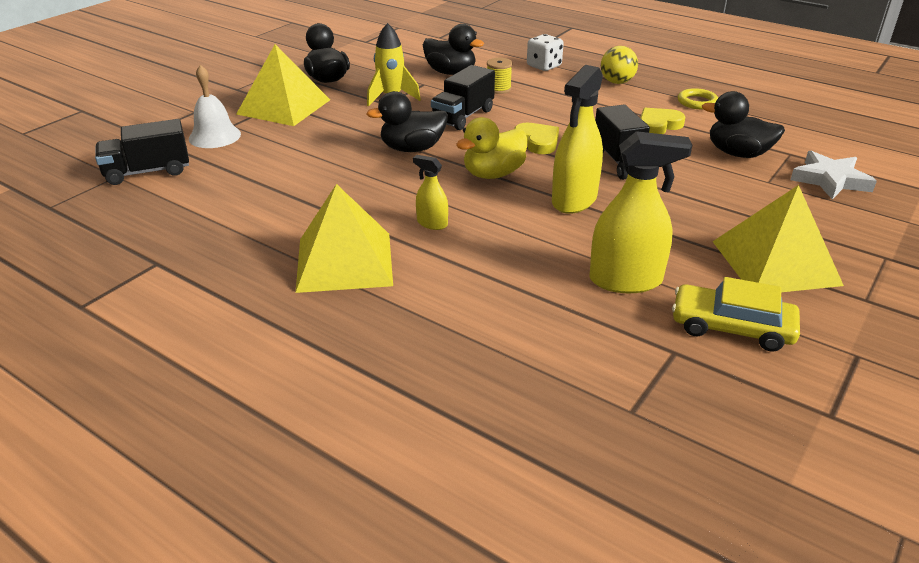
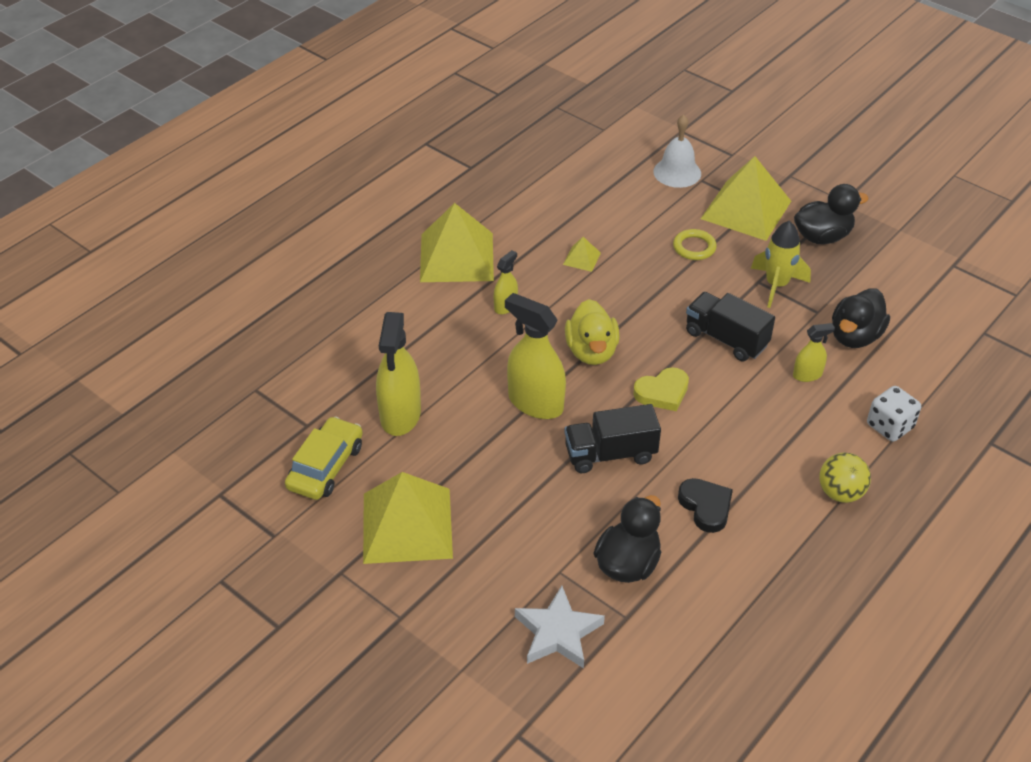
camera: 95 degrees right, 10 degrees up
(147, 172) = (609, 144): black truck -> none
(351, 182) = (582, 258): none -> yellow pyramid
(412, 149) = (648, 298): black duck -> none
(493, 174) = (591, 351): yellow duck -> yellow duck turned 150 degrees counterclockwise
(498, 89) = (807, 375): yellow spool -> yellow spray bottle
(658, 125) = (706, 507): yellow heart -> black heart
(697, 102) = (779, 564): yellow ring -> yellow ring (694, 247)

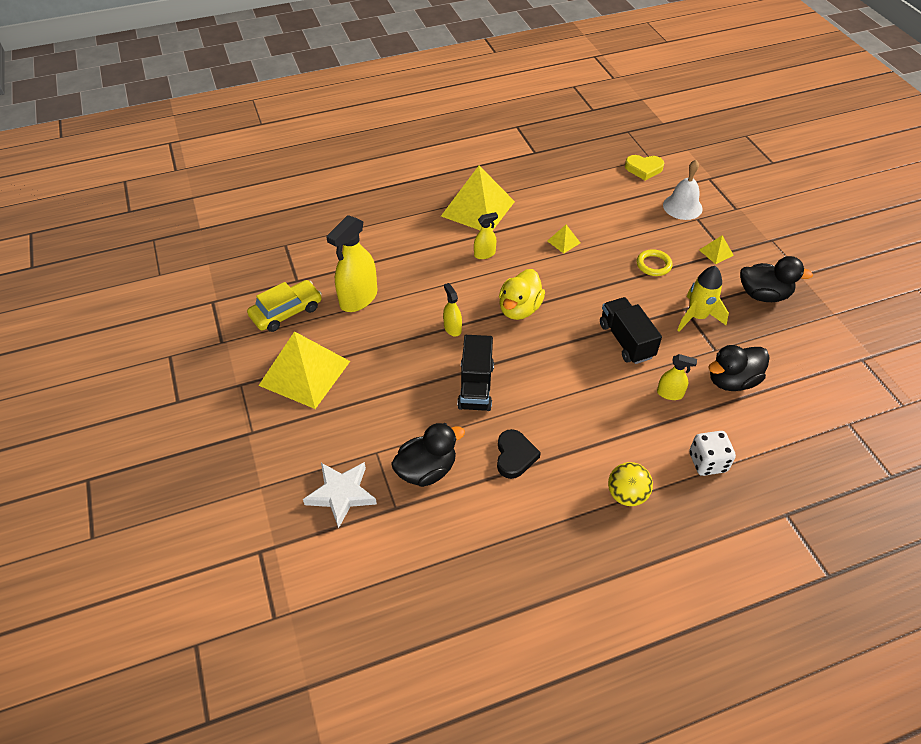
camera: 30 degrees right, 5 degrees up
(535, 403) = (452, 328): yellow spray bottle -> yellow spray bottle, size x0.51
(610, 454) = (476, 386): black truck -> black truck turned 105 degrees counterclockwise
(662, 392) = (548, 359): yellow heart -> yellow heart (643, 169)
(746, 209) = (716, 252): yellow pyramid -> yellow pyramid, size x0.42

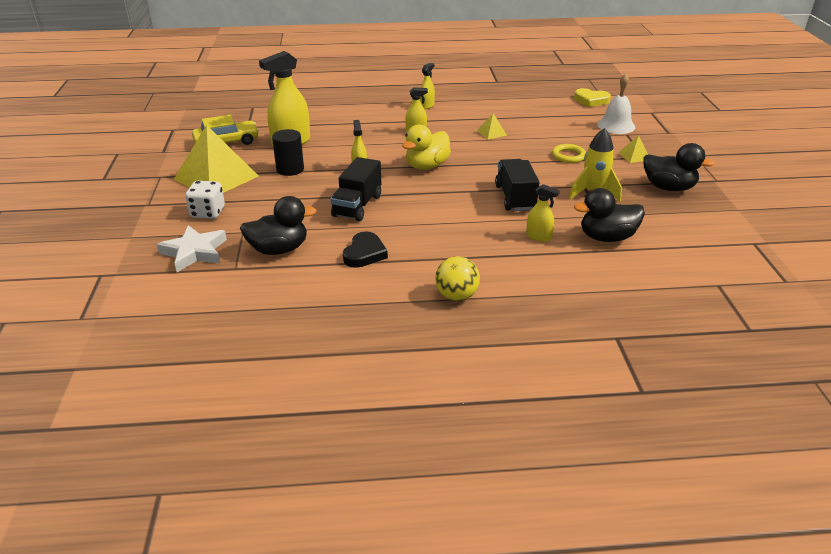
camera: 15 degrees right, 15 degrees down
(379, 343) = (290, 169): none -> black cylinder
(478, 208) = (426, 106): yellow pyramid -> yellow spray bottle
(707, 462) = (551, 287): white dice -> white dice (208, 213)

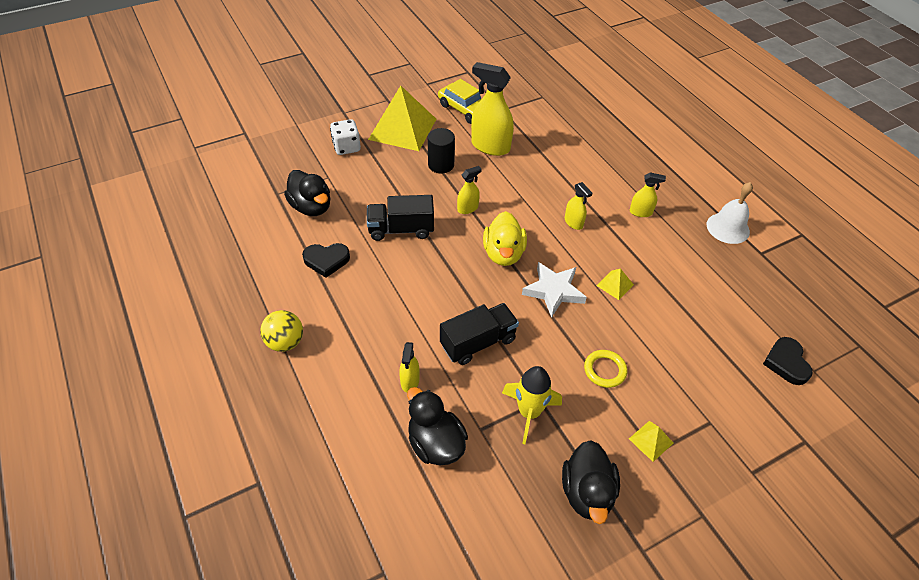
camera: 65 degrees right, 15 degrees up
(194, 252) = (289, 164): white star -> white star (553, 291)
(426, 166) = (503, 253): yellow duck -> yellow duck turned 105 degrees counterclockwise
(591, 100) = (786, 363): yellow heart -> black heart
(616, 125) = (727, 405): white bell -> white bell (728, 228)

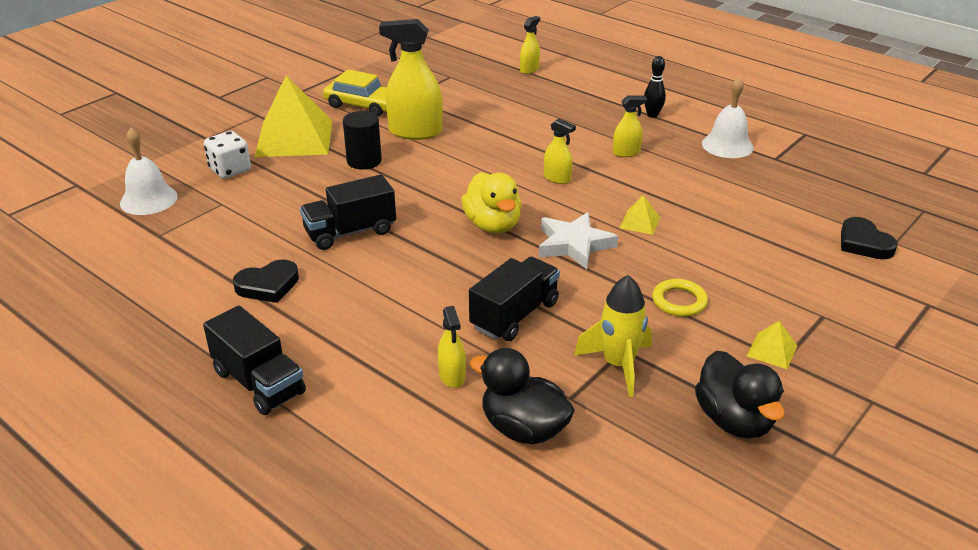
camera: 20 degrees left, 15 degrees down
(283, 159) = (148, 199): none -> white bell
(285, 342) = (259, 382): yellow ball -> black truck
(311, 207) = (216, 238): black duck -> none
(467, 208) = (422, 193): yellow spray bottle -> yellow spray bottle (529, 69)
(682, 179) = (652, 115): none -> black bowling pin

